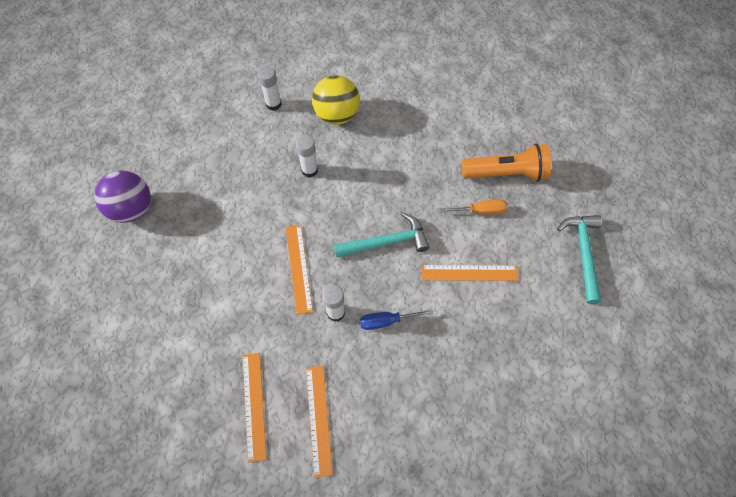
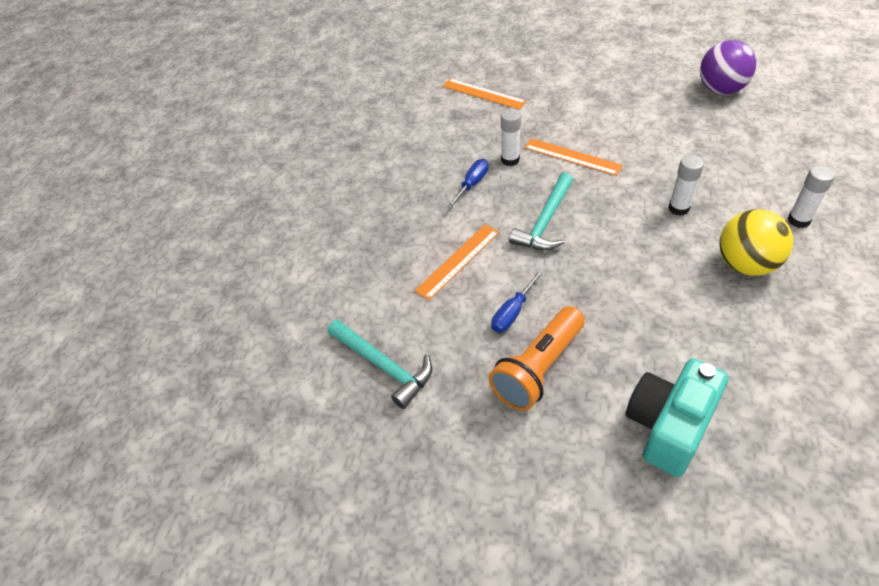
camera: 135 degrees right, 15 degrees down
(319, 419) = (440, 118): orange ruler -> none
(481, 211) = (512, 312): orange screwdriver -> blue screwdriver
(484, 100) = (668, 426): none -> turquoise camera

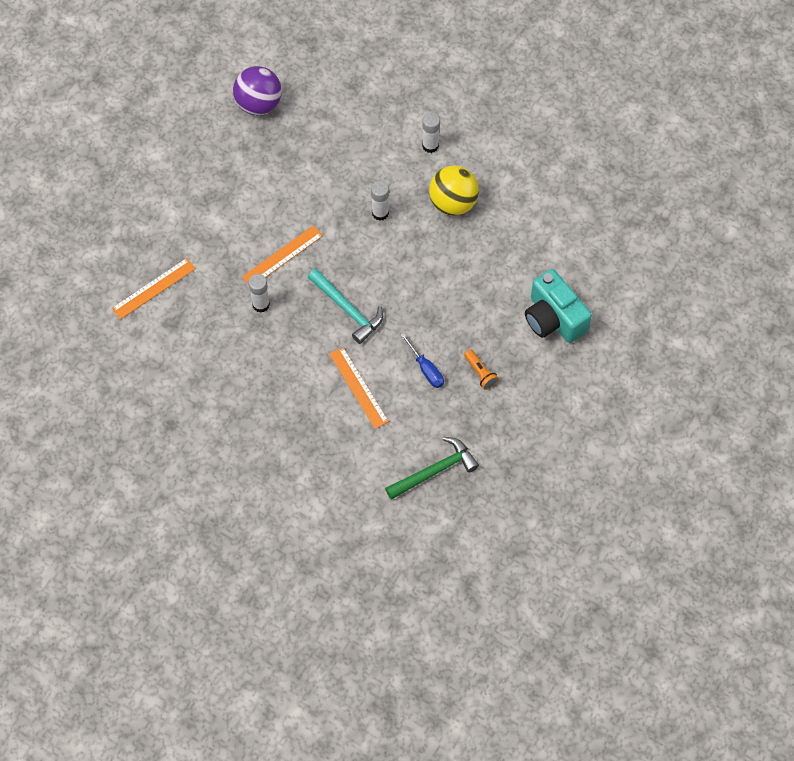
camera: 75 degrees left, 15 degrees up
(383, 366) = (435, 471): turquoise hammer -> green hammer
(472, 184) = (276, 345): blue screwdriver -> none
(538, 368) = (480, 373): orange flashlight -> orange flashlight, size x0.50

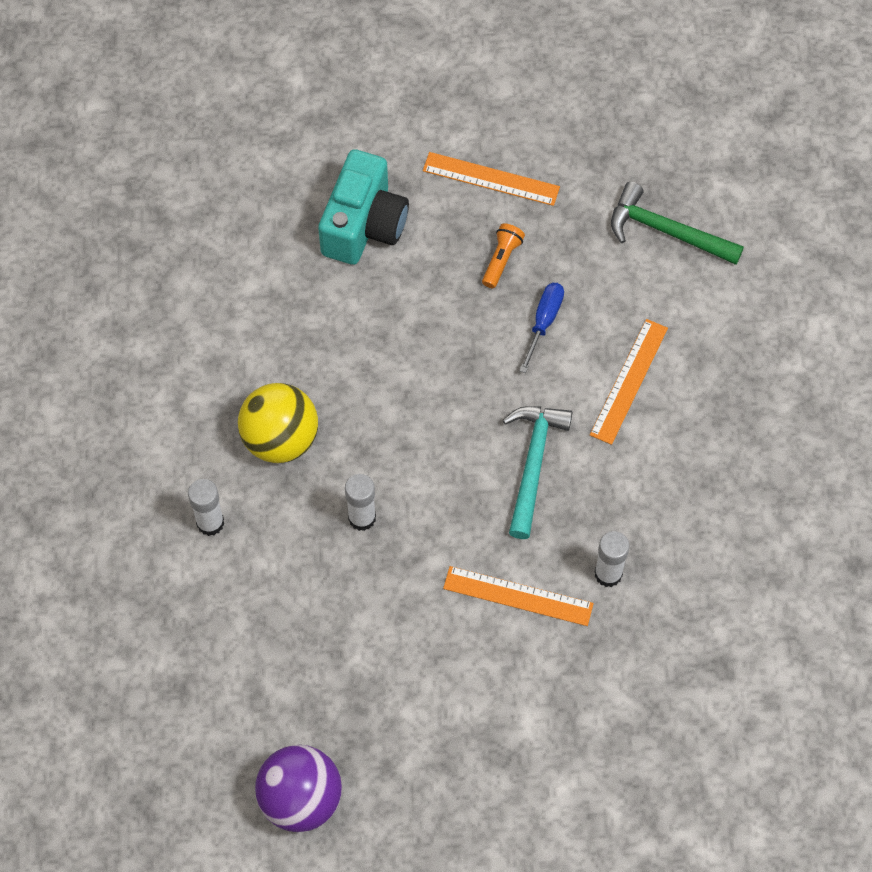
camera: 125 degrees left, 0 degrees up
(153, 288) = (692, 728): orange ruler -> orange ruler (491, 179)

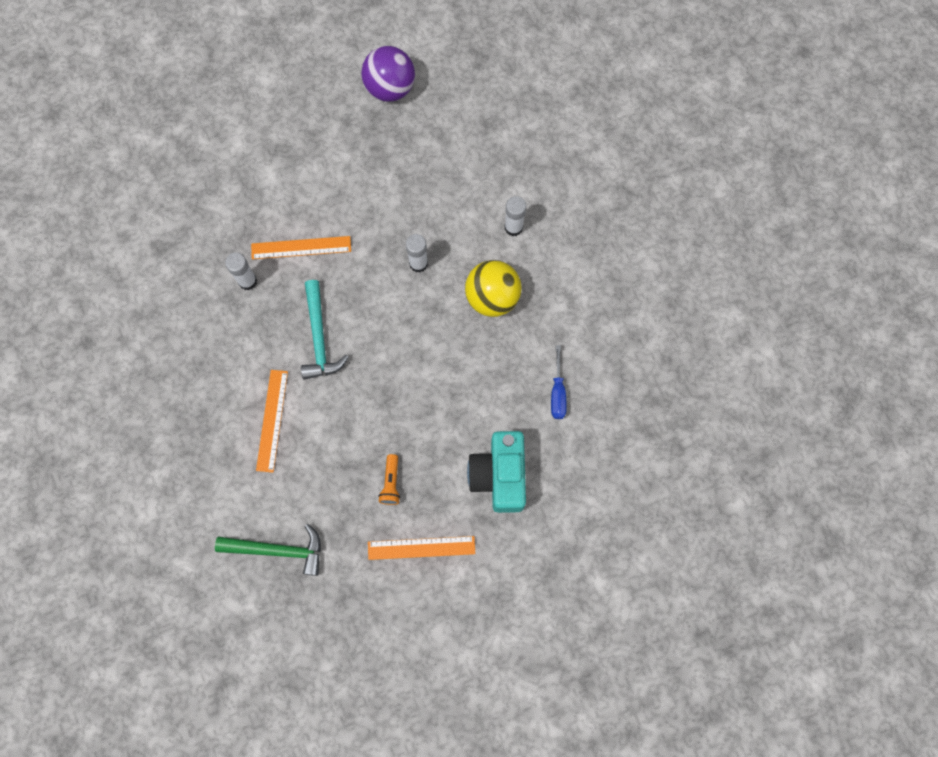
camera: 160 degrees right, 10 degrees up
(544, 321) = (345, 445): blue screwdriver -> blue screwdriver (557, 393)

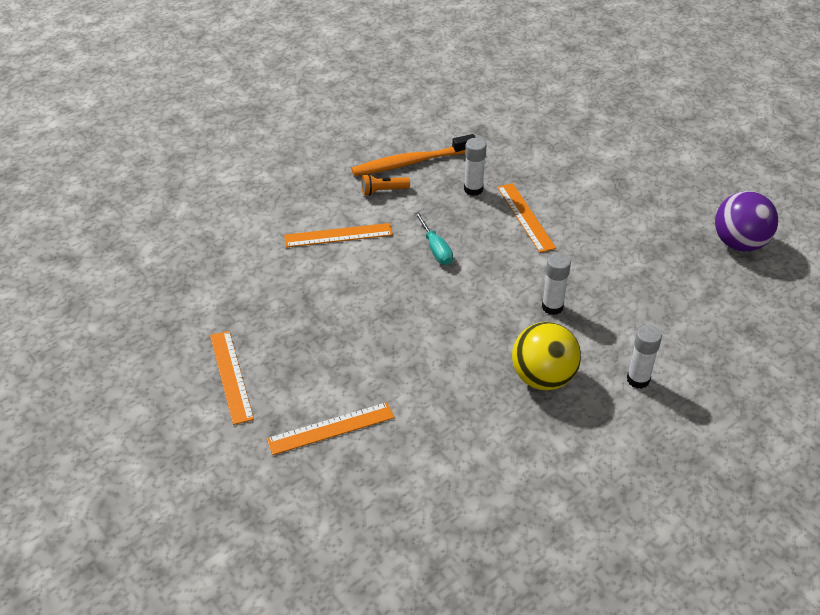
camera: 75 degrees right, 30 degrees down
(188, 327) = (411, 162): none -> orange toothbrush
(278, 550) = (207, 267): green hammer -> none
(319, 338) = (436, 249): turquoise hammer -> turquoise screwdriver
(391, 483) = (297, 336): orange flashlight -> orange flashlight (383, 191)
(499, 475) = (331, 428): turquoise camera -> orange ruler
(557, 393) = (450, 464): blue screwdriver -> none

